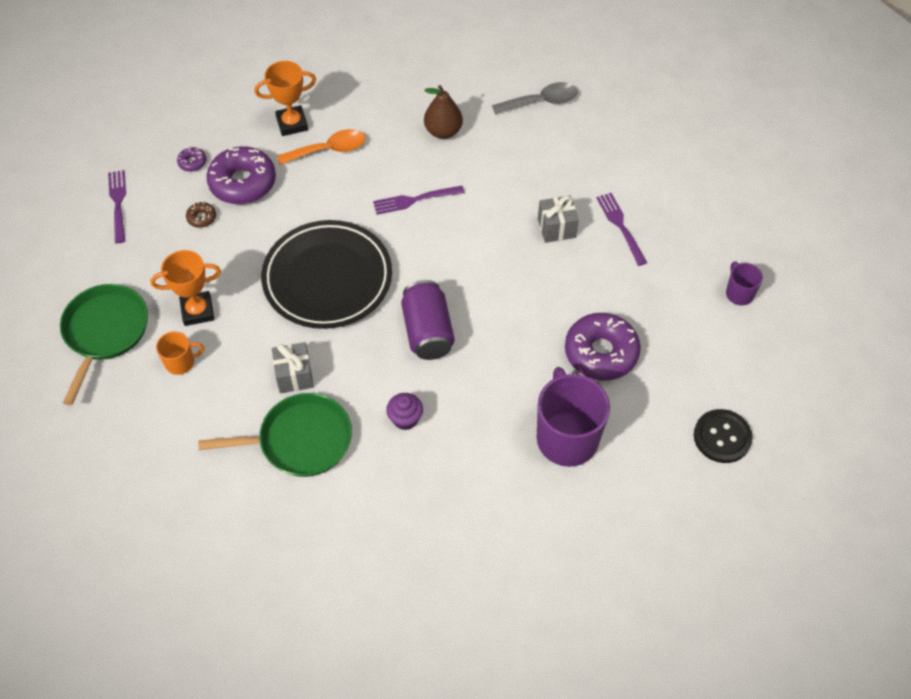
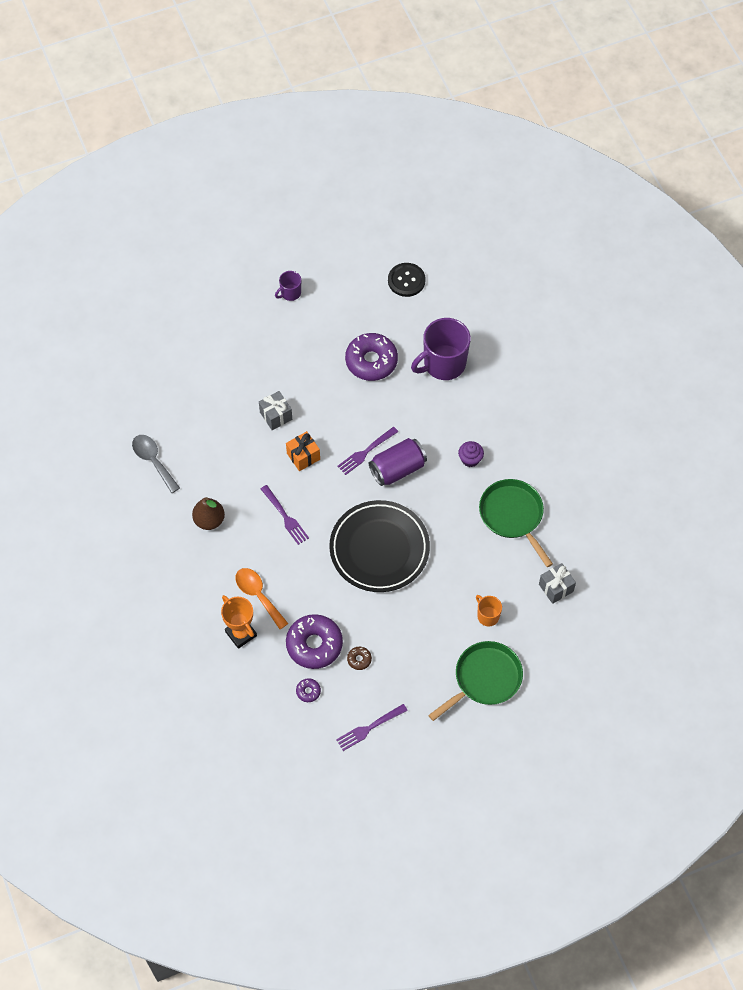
camera: 110 degrees left, 5 degrees up
(105, 332) = (485, 679): green pan -> green pan turned 150 degrees clockwise
(197, 311) = (442, 624): orange trophy -> none
(294, 376) = (467, 538): grey gift -> grey gift (556, 588)
(488, 239) = (303, 456): none -> orange gift
(620, 226) = (258, 376): purple fork -> purple fork (366, 452)

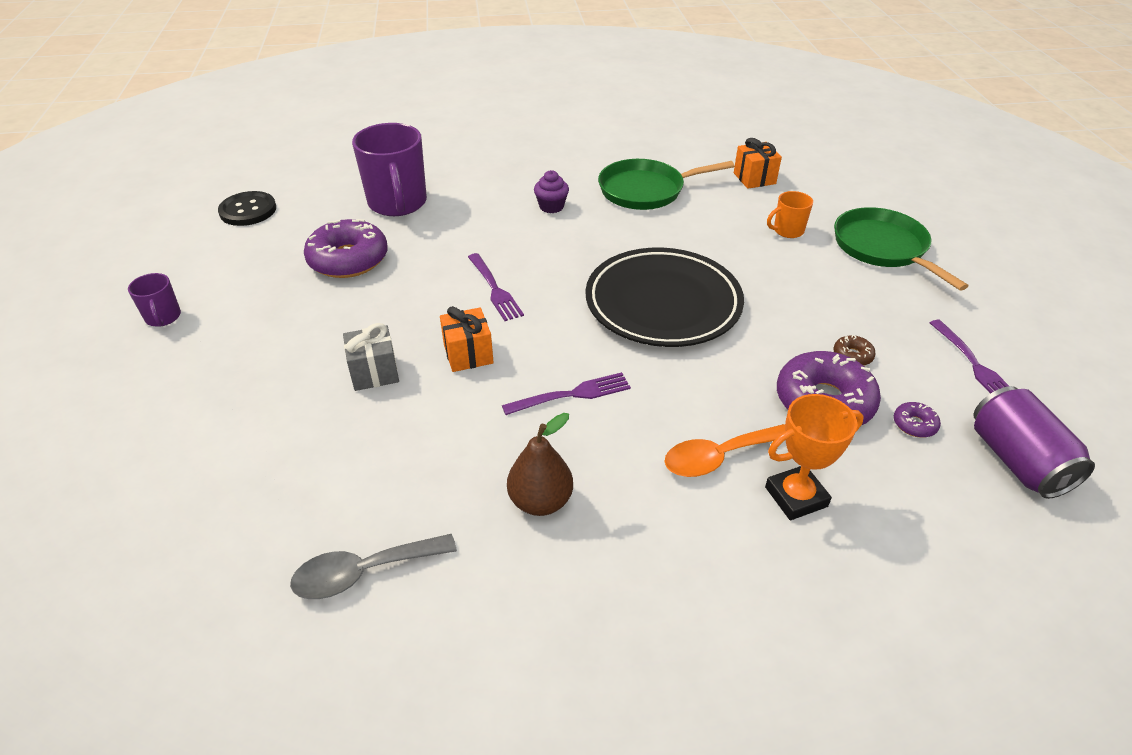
camera: 75 degrees left, 20 degrees down
(397, 469) = (537, 265): purple can -> purple can (1017, 461)
(556, 588) = (754, 178): grey gift -> orange gift

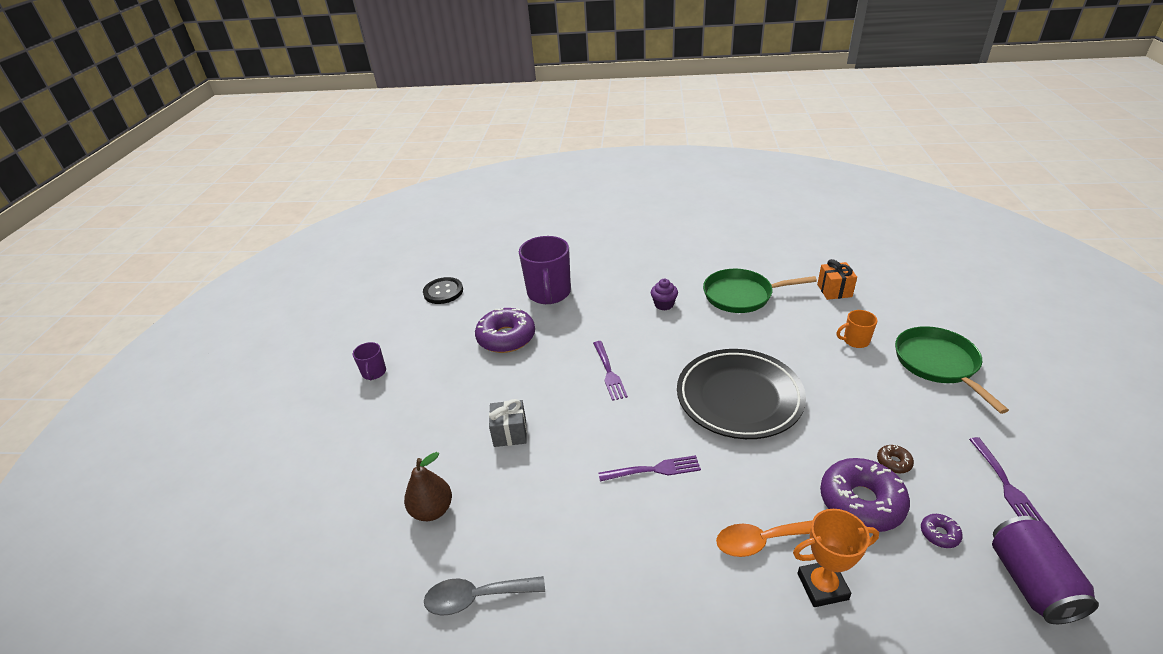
camera: 15 degrees right, 5 degrees down
(468, 354) = (580, 425): orange gift -> none
(540, 501) = (614, 559): brown pear -> brown pear (432, 510)

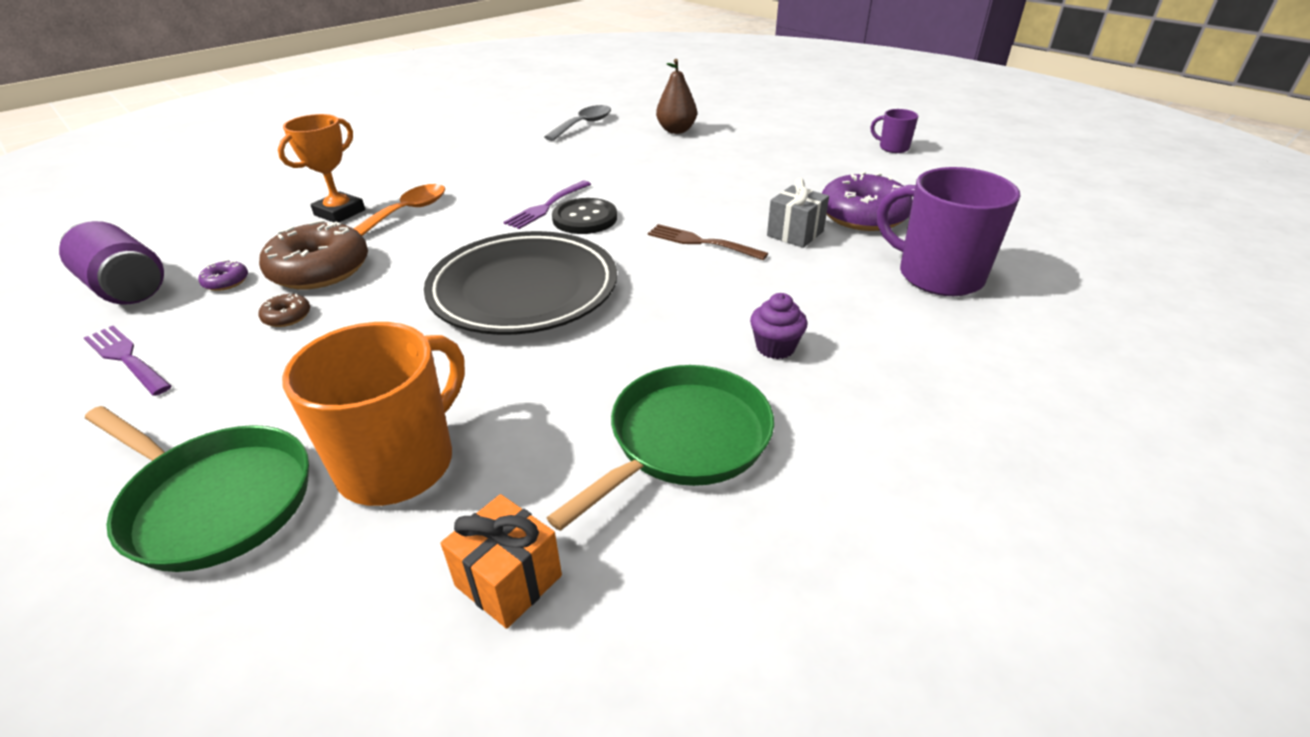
camera: 130 degrees right, 0 degrees up
(443, 292) = (1035, 214): black button -> black button (585, 218)
(510, 433) = (703, 172): grey gift -> grey gift (795, 234)
(609, 372) = (701, 242): purple fork -> brown fork
(855, 341) = (399, 462): orange mug -> orange mug, size x2.05
(861, 502) = (320, 270): purple donut -> brown donut

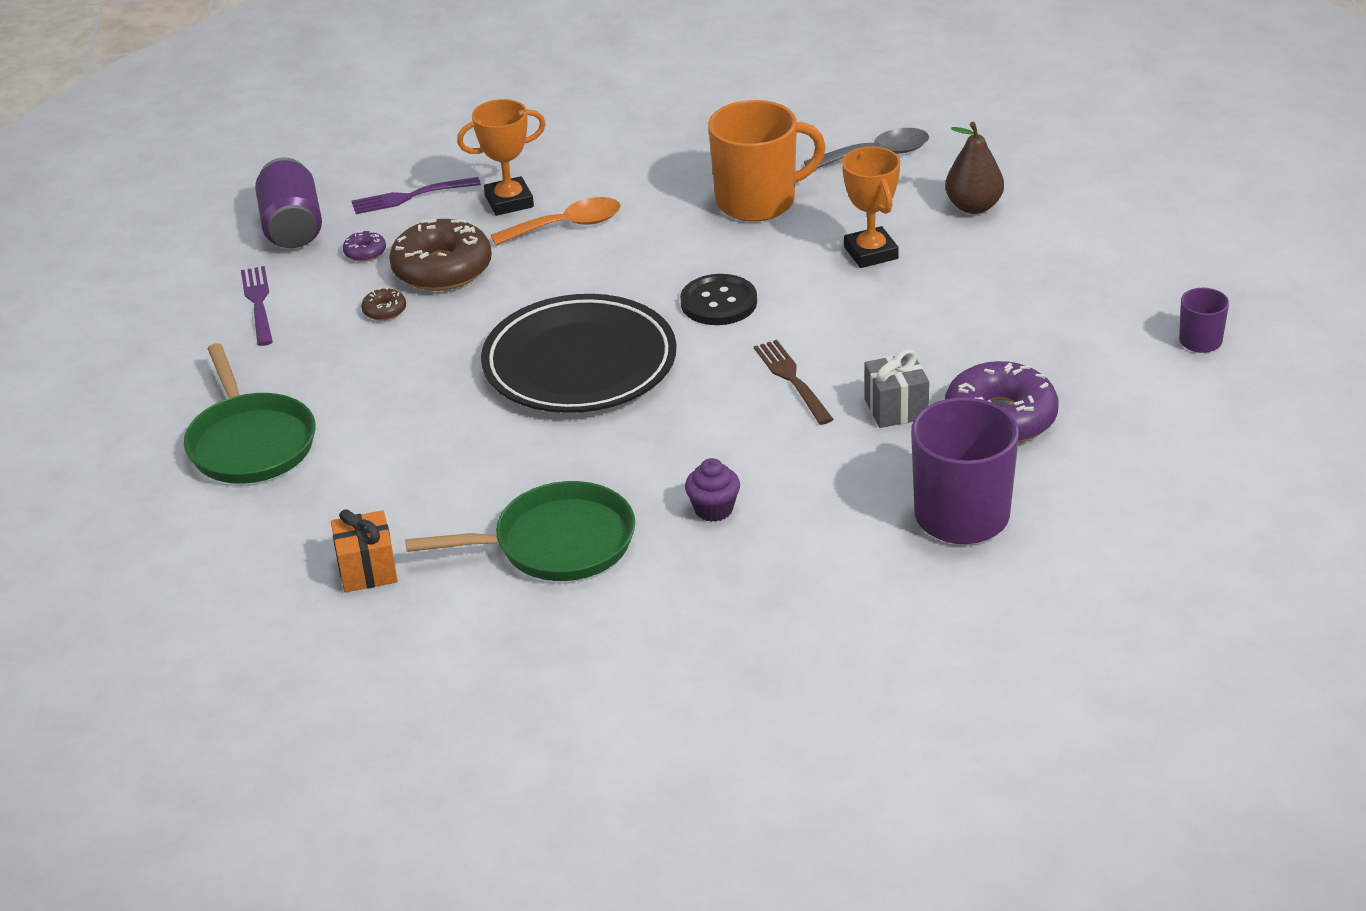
camera: 40 degrees right, 0 degrees up
(399, 462) = (368, 469): orange mug -> orange mug (758, 201)
(547, 206) = (701, 271): purple fork -> purple fork (410, 196)
(649, 165) = (871, 253): none -> orange trophy

